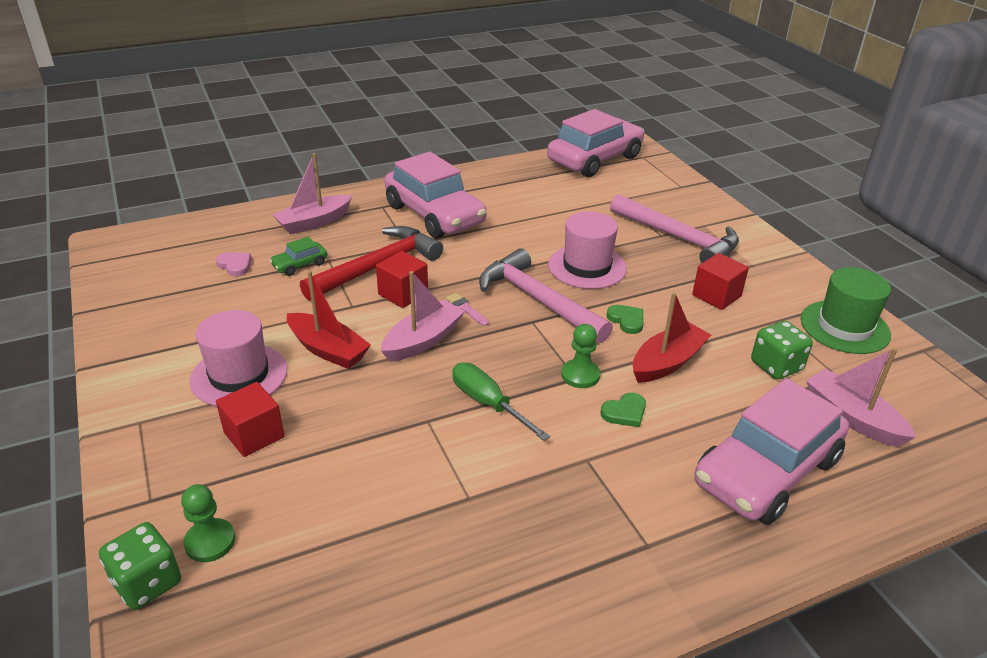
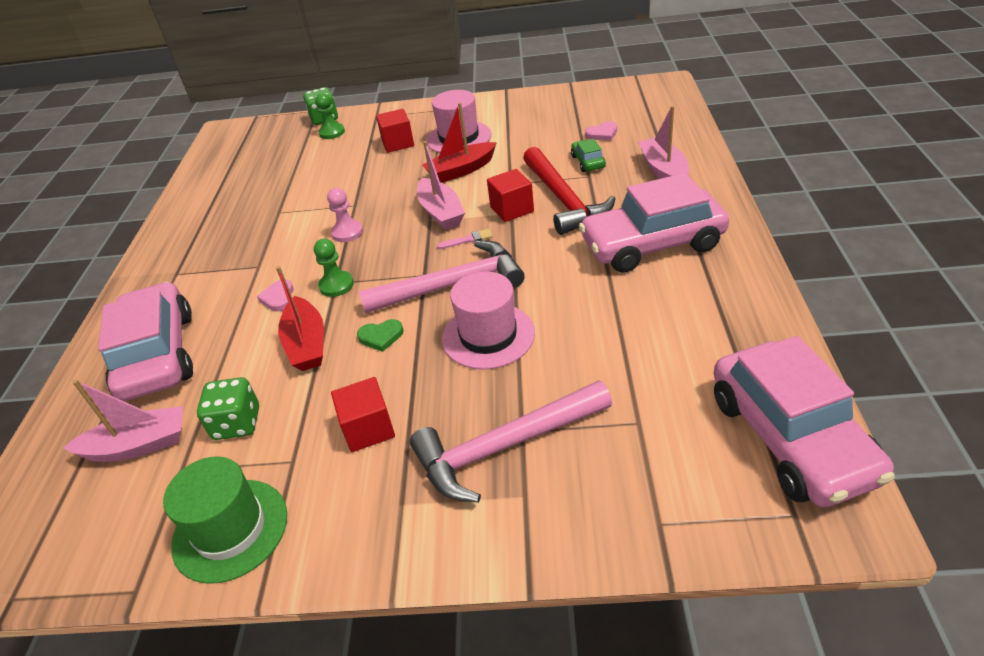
camera: 120 degrees right, 5 degrees up
(488, 403) = (347, 232): green screwdriver -> pink pawn
(624, 412) = (278, 298): green heart -> pink heart

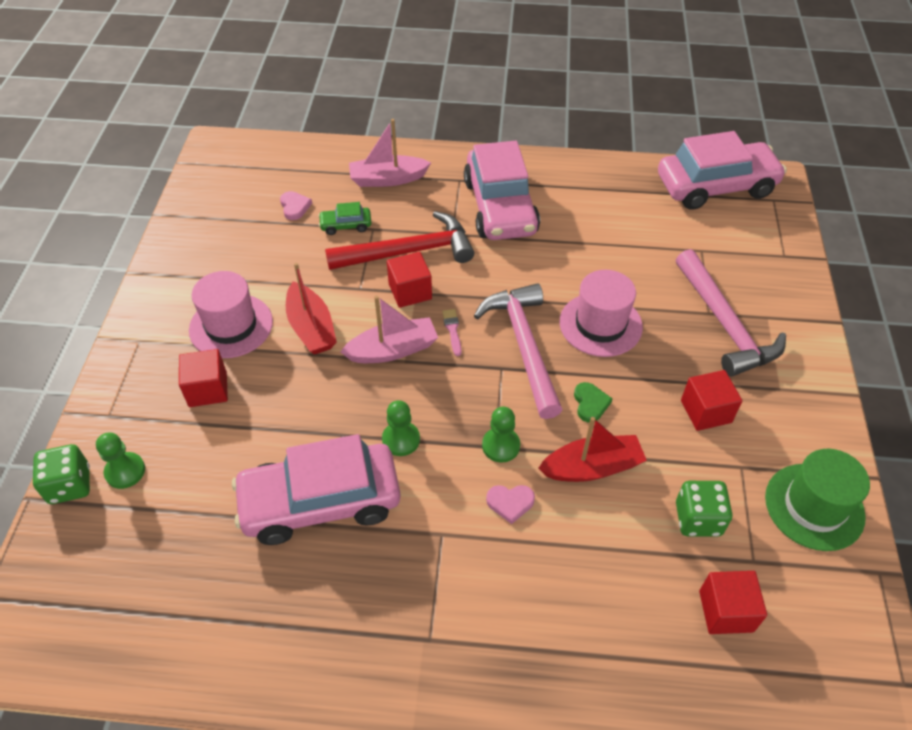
camera: 90 degrees left, 10 degrees up
(138, 445) = (726, 611): pink boat -> red cube
(158, 355) = (590, 624): pink car -> pink car (320, 502)
(347, 232) = (401, 439): pink pawn -> green pawn

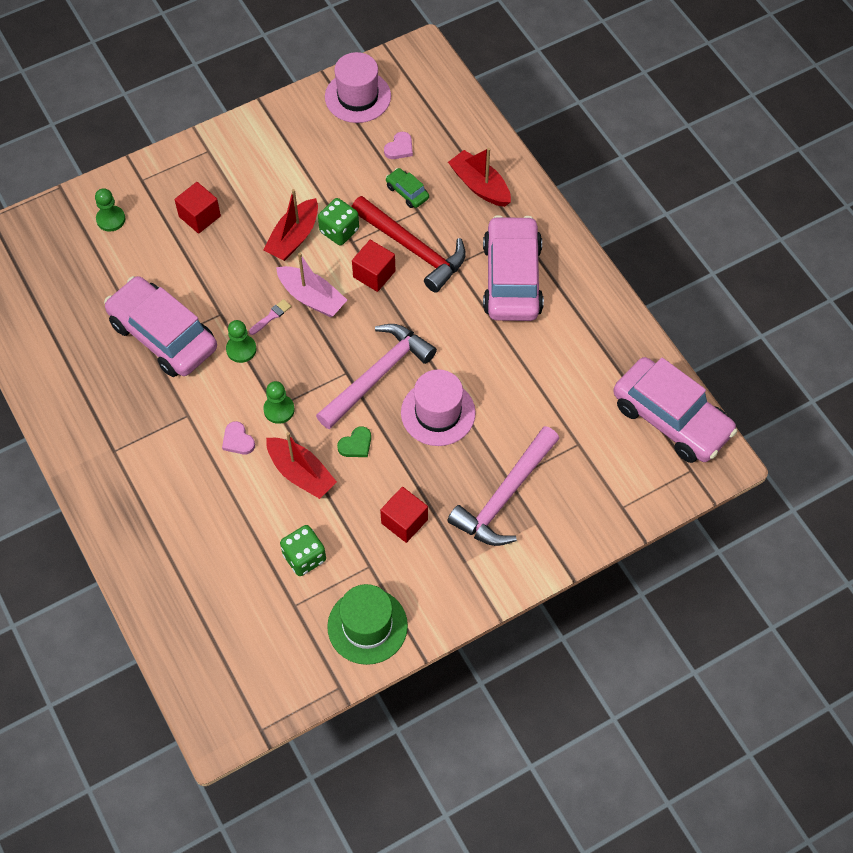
camera: 55 degrees right, 10 degrees up
(70, 485) = (82, 199): green dice -> green dice (339, 231)
(231, 326) = (259, 191): pink hat -> pink hat (358, 97)
(387, 179) = (480, 186): pink boat -> red boat
(452, 330) = (358, 322): pink brush -> pink brush (271, 316)
(500, 207) = (512, 279): pink car -> pink car turned 135 degrees clockwise
(726, 611) = (244, 604): red cube -> none

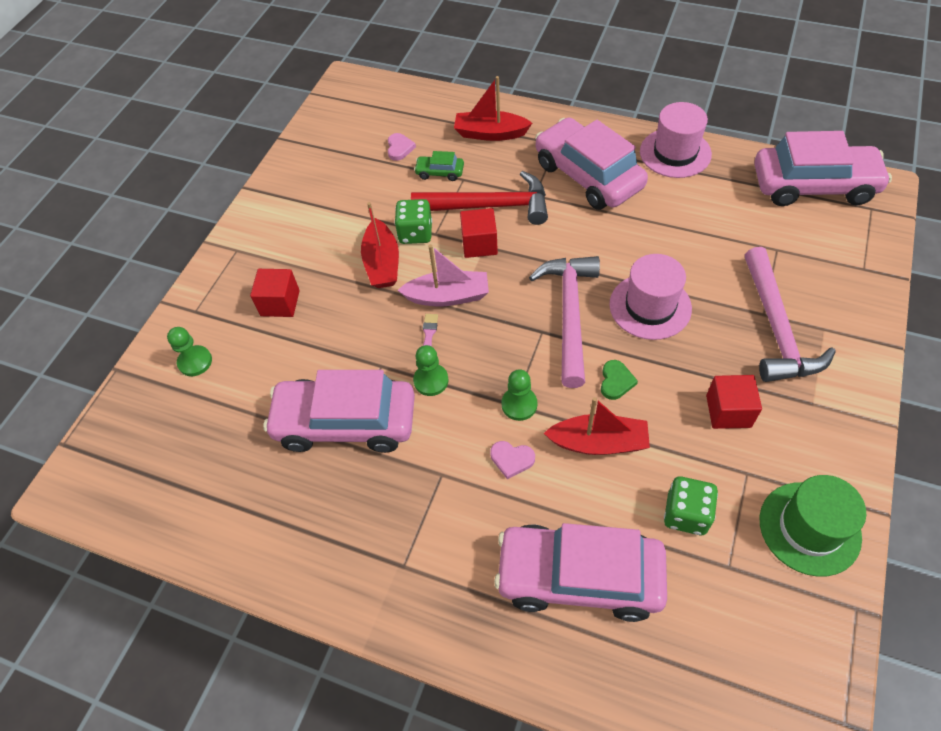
camera: 35 degrees left, 5 degrees down
(204, 539) = (579, 577): none -> pink car
(358, 97) = (327, 136): pink hat -> pink hat (675, 153)

